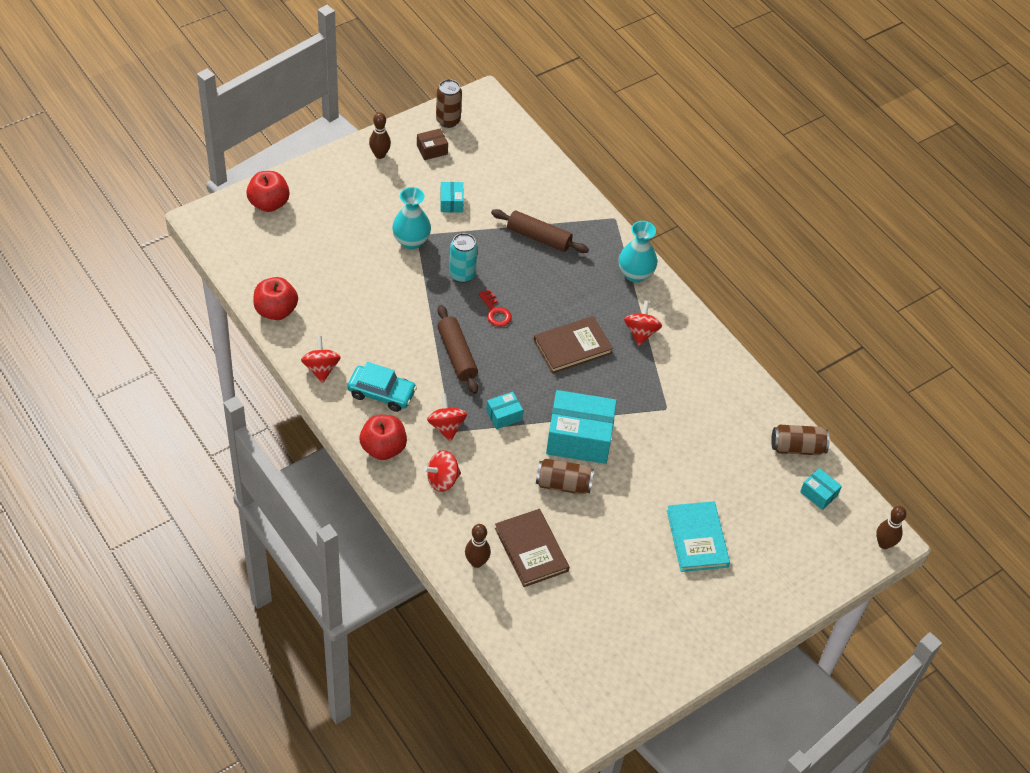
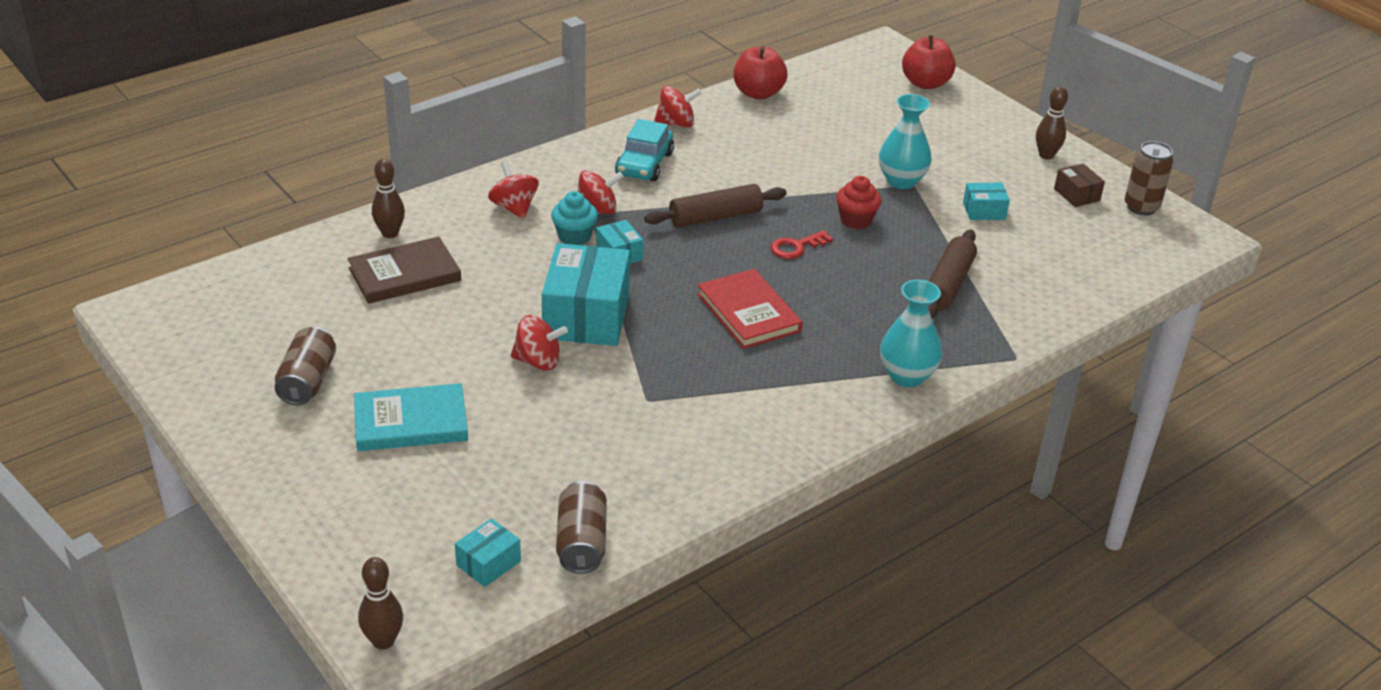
camera: 90 degrees right, 15 degrees down
(383, 448) = (561, 167): red apple -> none
(462, 274) = (856, 220): turquoise can -> red cupcake
(482, 442) = (574, 237): none -> turquoise cupcake
(563, 484) = (507, 301): brown can -> brown can (308, 381)
(572, 347) = (748, 313): brown book -> red book
(641, 332) = (790, 378): red spinning top -> red spinning top (538, 361)

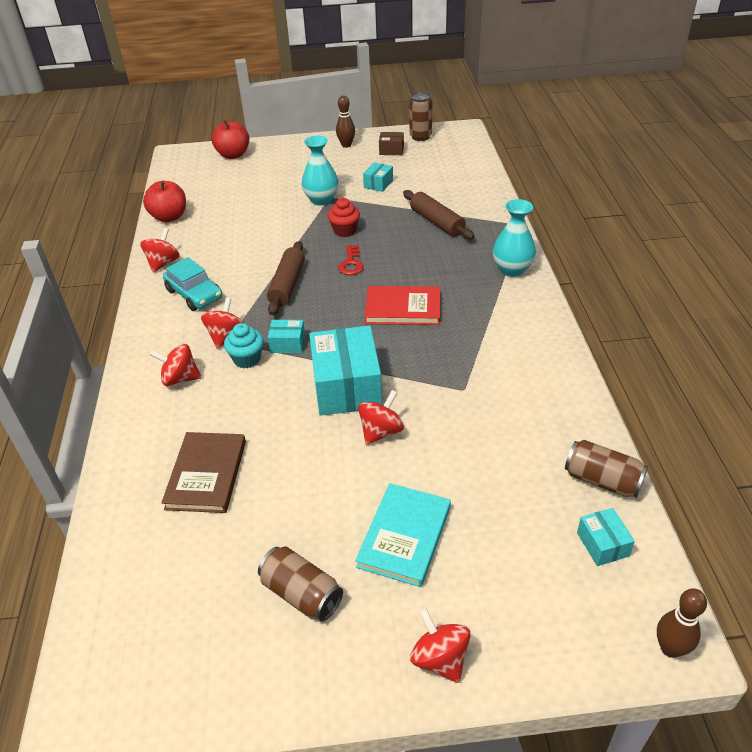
camera: 55 degrees left, 5 degrees up
(287, 487) = (440, 658): none -> red spinning top
(390, 233) = (141, 465): brown bowling pin -> none
(586, 316) = (347, 386): turquoise box -> turquoise box turned 45 degrees clockwise

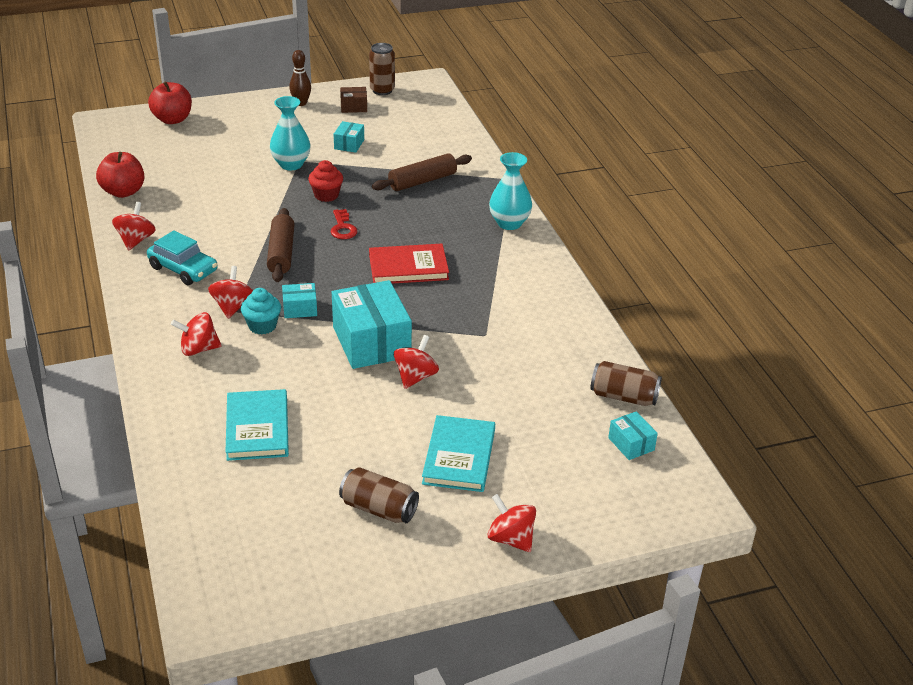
camera: 15 degrees left, 5 degrees down
(206, 474) = (257, 428): brown book -> turquoise book
(437, 222) = (422, 181): brown rolling pin -> brown rolling pin turned 75 degrees counterclockwise
(670, 648) = (695, 509): brown bowling pin -> none

